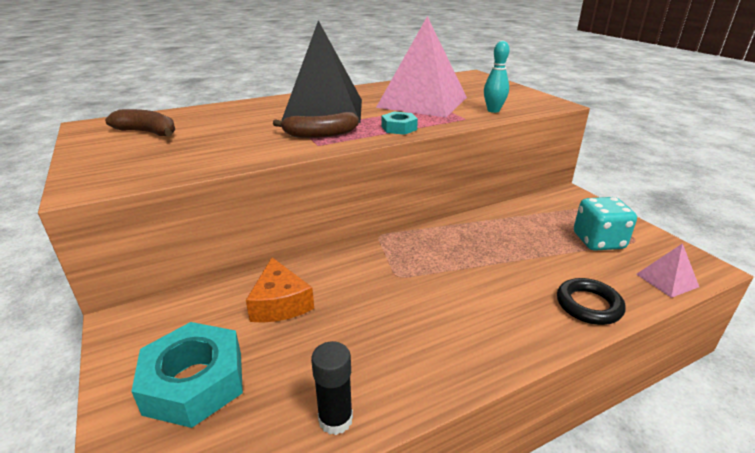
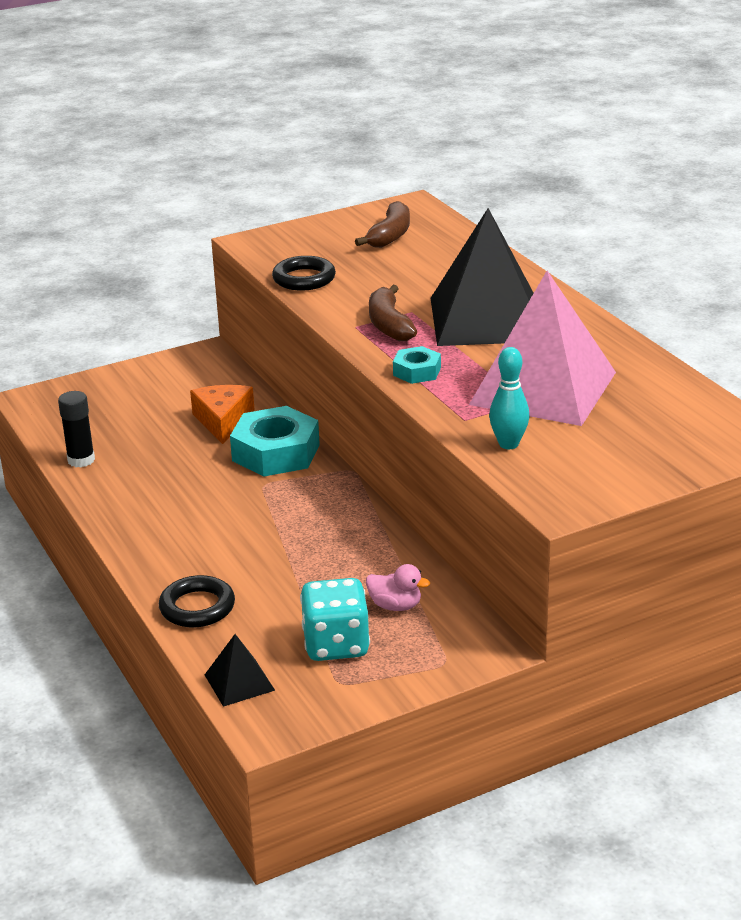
camera: 90 degrees right, 0 degrees up
(194, 382) = (130, 398): turquoise nut -> turquoise nut (276, 452)
(207, 162) = (304, 279): none -> black ring
(280, 303) = (223, 421): orange cheese -> orange cheese turned 105 degrees clockwise
(545, 221) = (395, 606): none -> pink duck
(666, 280) = (239, 682): pink pyramid -> black pyramid

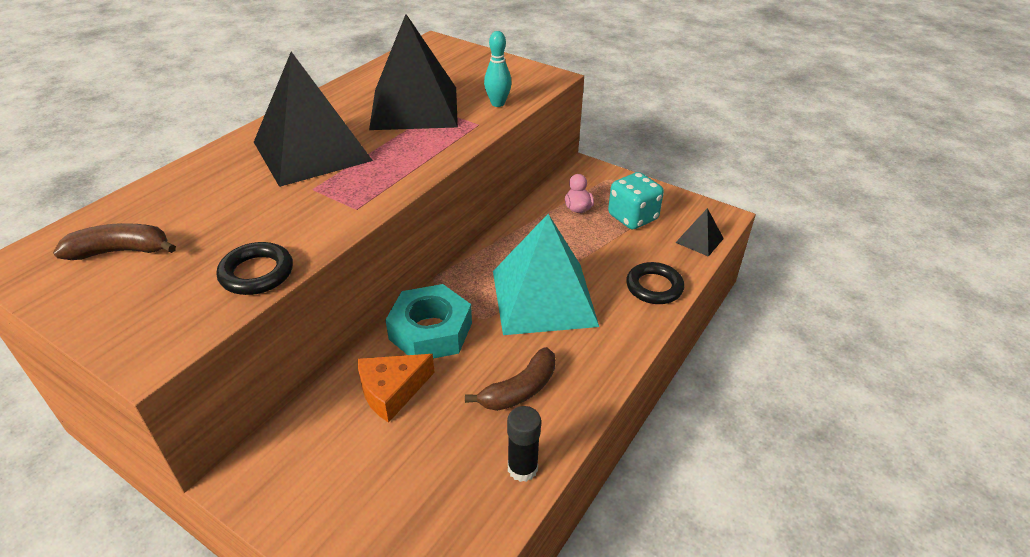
camera: 120 degrees left, 10 degrees up
(257, 528) = (543, 297): none -> turquoise pyramid
(389, 325) = (344, 192): brown banana -> brown banana (519, 390)
(417, 371) = (422, 158): turquoise nut -> none
(543, 388) = (414, 107): pink pyramid -> black pyramid

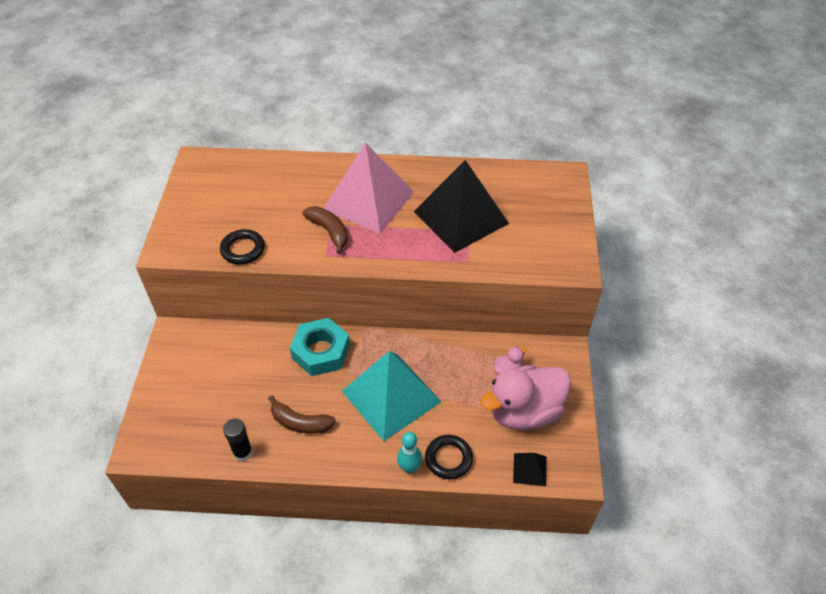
camera: 60 degrees right, 10 degrees up
(121, 251) = (227, 188): brown banana -> brown banana (329, 231)
(312, 151) = (368, 200): black pyramid -> pink pyramid
(392, 391) = (263, 360): orange cheese -> none
(498, 103) = (506, 258): turquoise bowling pin -> turquoise bowling pin (409, 467)
(632, 217) = (524, 411): turquoise dice -> pink duck

